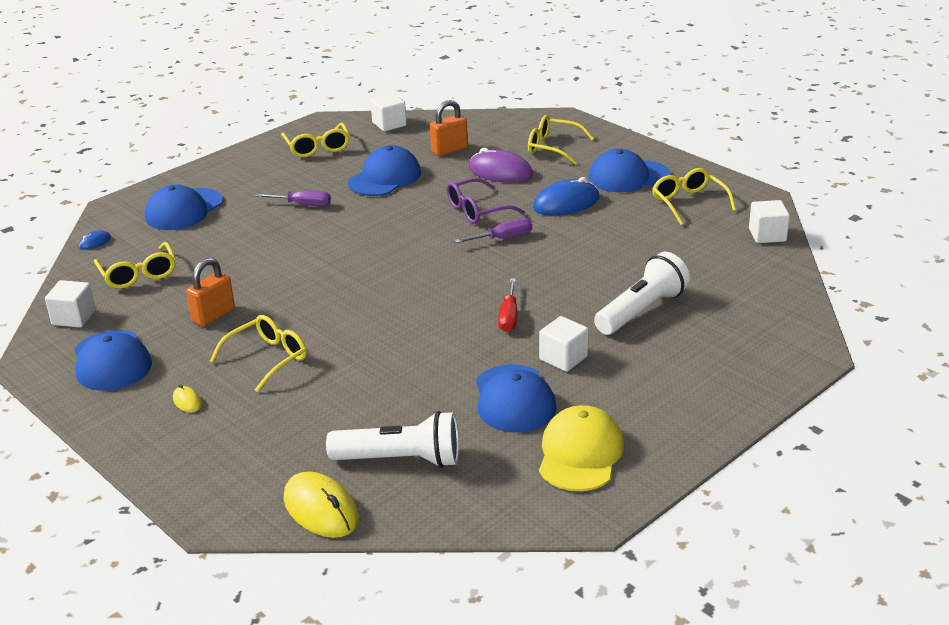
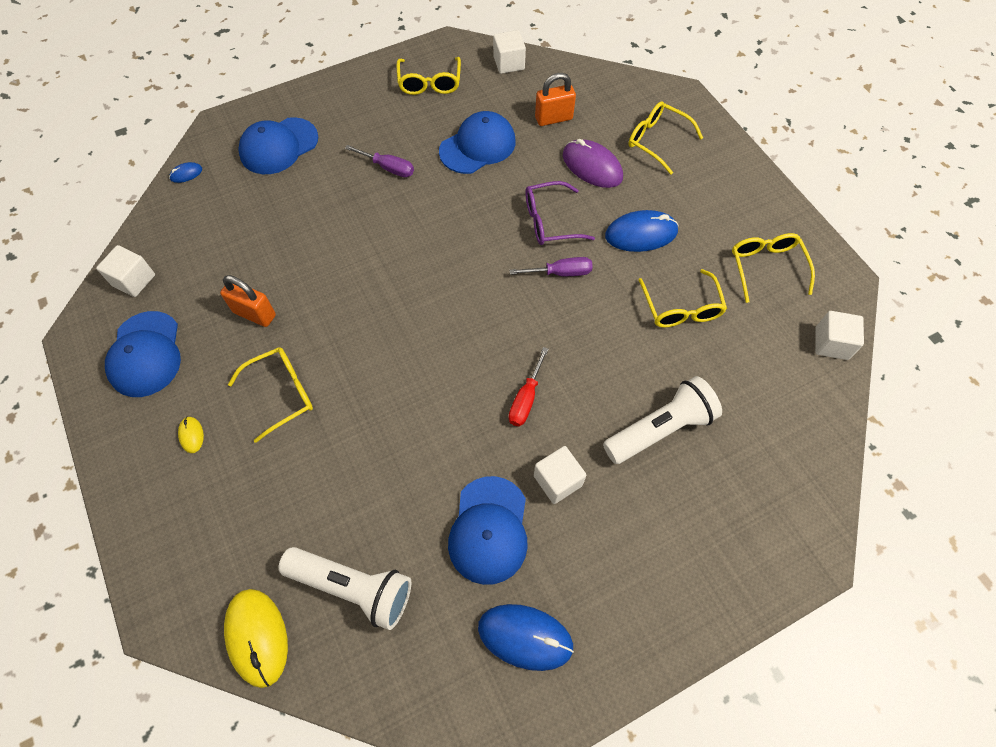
camera: 15 degrees right, 30 degrees up
(138, 274) = (209, 232): yellow glasses -> yellow glasses (681, 308)
(213, 315) = (254, 314): orange padlock -> orange padlock turned 60 degrees clockwise
(580, 454) = (525, 637): yellow cap -> blue mouse
(628, 177) = (718, 208): blue cap -> none

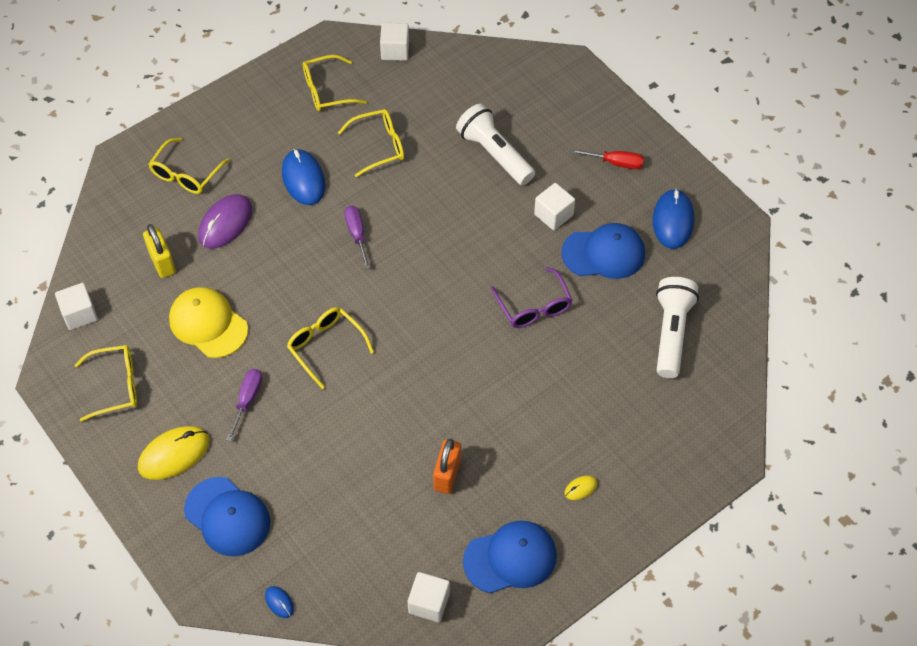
camera: 100 degrees left, 5 degrees down
(257, 637) = (725, 387): yellow mouse -> yellow mouse (174, 454)
(282, 393) = (524, 427): yellow glasses -> yellow glasses (325, 346)
(478, 146) = (208, 324): blue cap -> yellow cap
(526, 399) = (488, 244): red screwdriver -> red screwdriver (615, 163)
(549, 221) = (299, 250): purple glasses -> purple glasses (534, 307)
(553, 118) = (162, 262): orange padlock -> yellow padlock

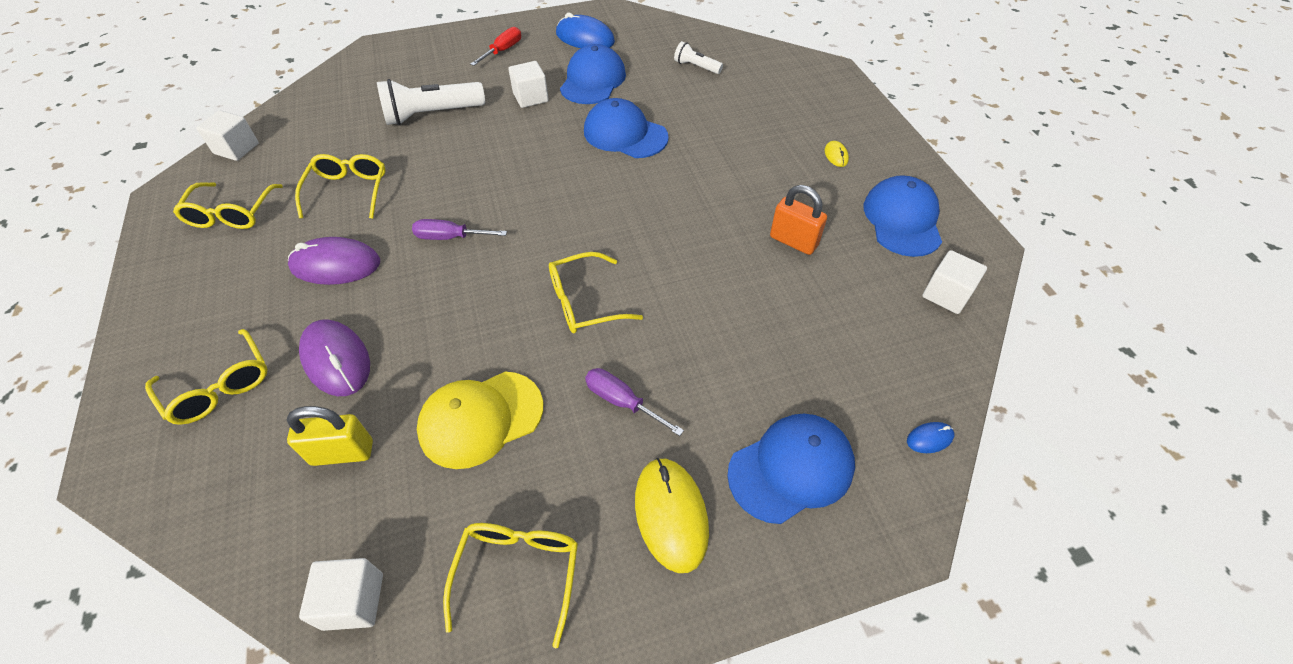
camera: 70 degrees left, 5 degrees down
(303, 179) = (336, 265): blue mouse -> purple mouse
(534, 307) = (625, 134): purple glasses -> blue cap
(671, 333) = (696, 67): white flashlight -> white flashlight, size x0.53

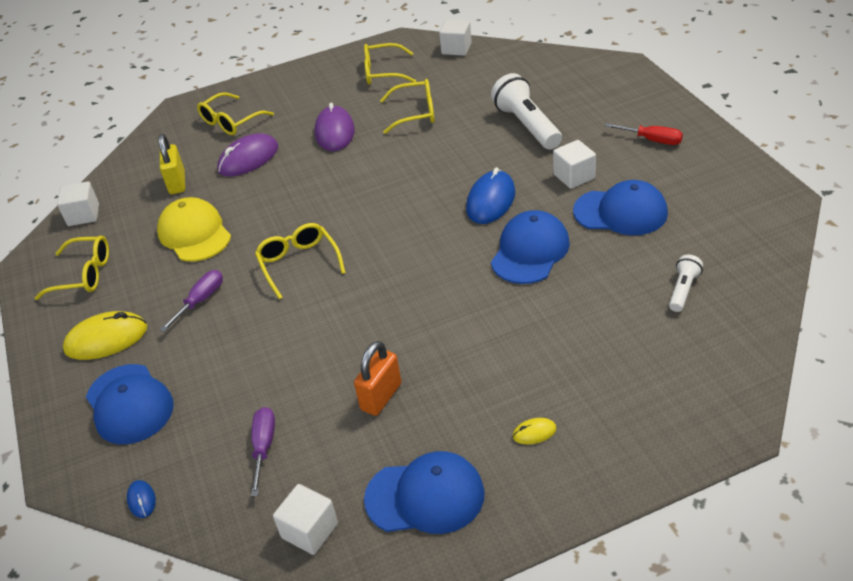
camera: 90 degrees right, 10 degrees down
(450, 237) = (368, 177): purple screwdriver -> purple screwdriver (264, 447)
(585, 38) = (706, 191): blue mouse -> blue mouse (491, 201)

